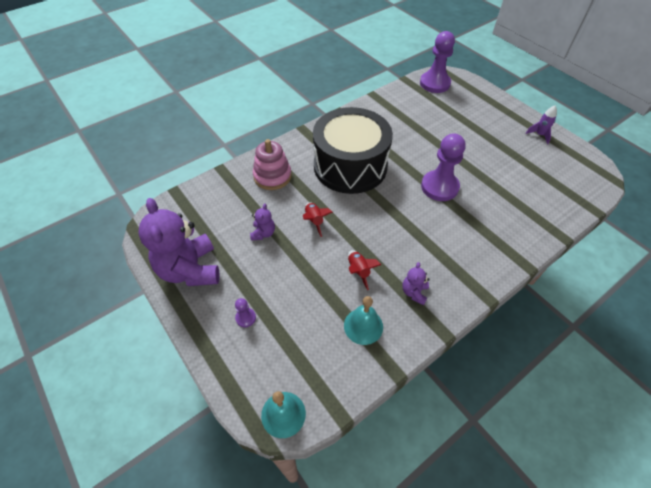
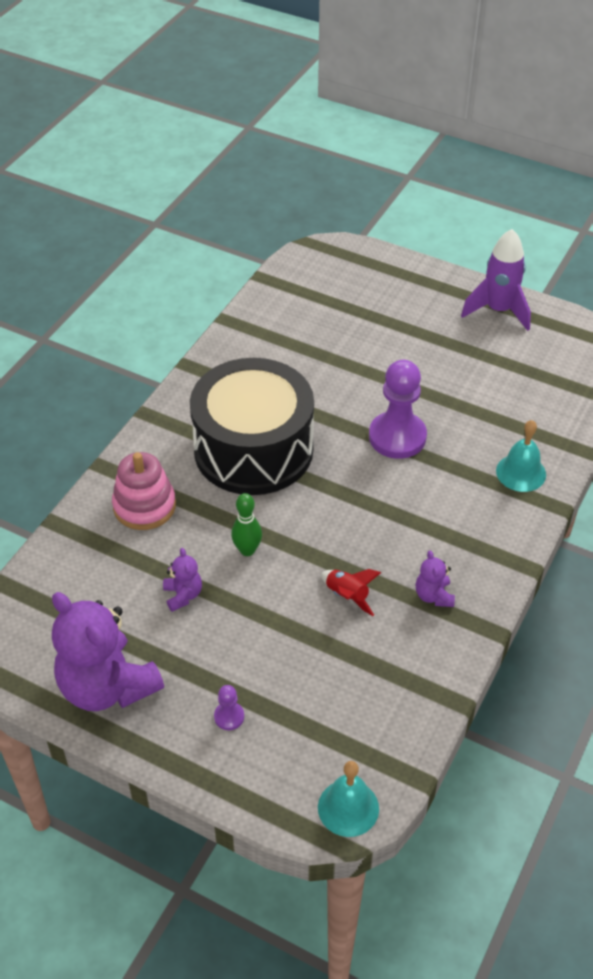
camera: 25 degrees left, 5 degrees down
(314, 221) = (247, 550): red rocket -> green bowling pin
(363, 326) = (390, 663): turquoise bell -> turquoise bell (521, 472)
(434, 83) = (311, 271): purple pawn -> none
(539, 135) = (498, 310): purple rocket -> purple rocket, size x1.82

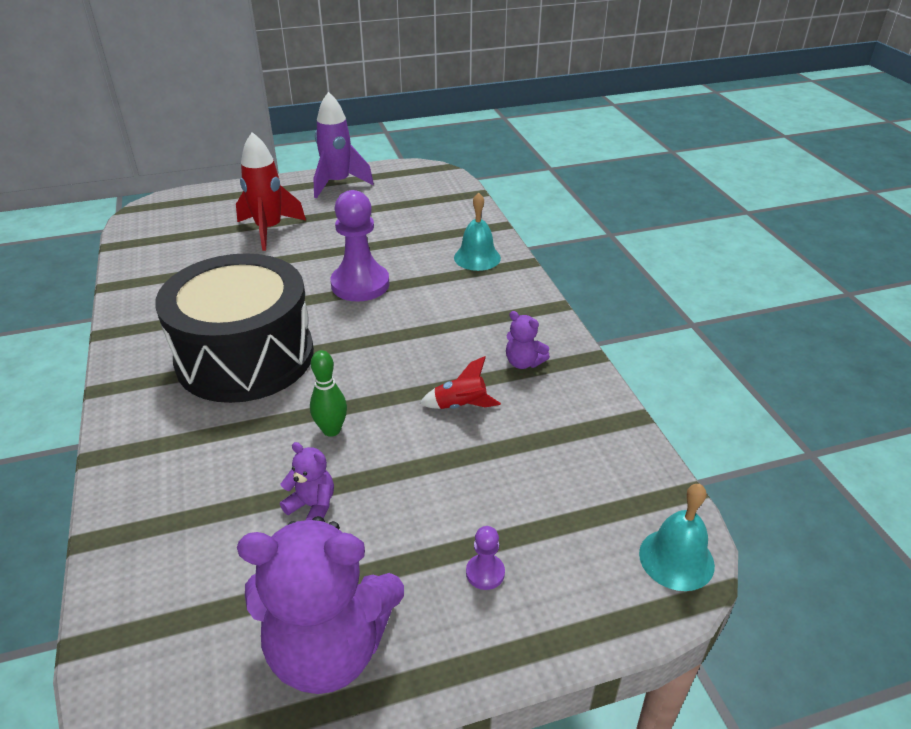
camera: 45 degrees left, 10 degrees down
(144, 506) = (182, 461): pink stacking toy -> none
(388, 332) = (269, 230): none -> red rocket

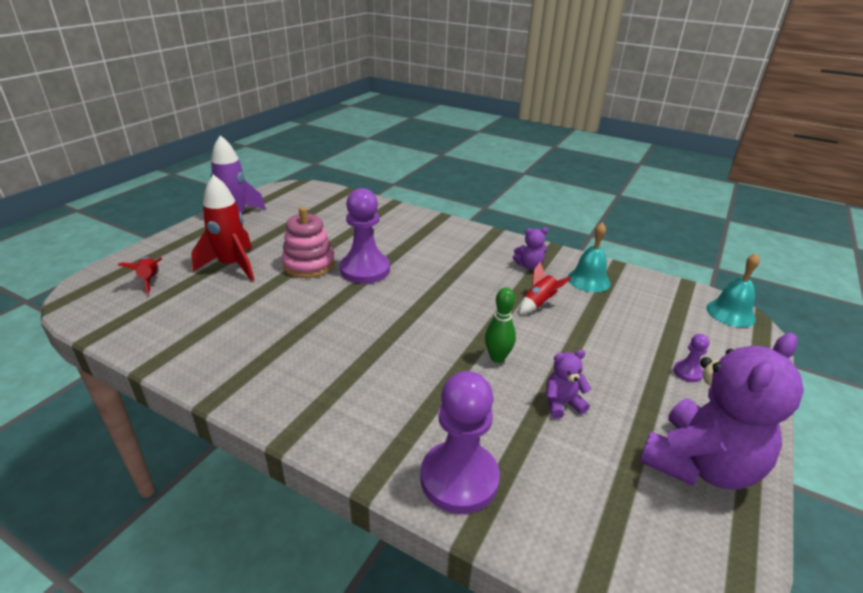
camera: 45 degrees left, 5 degrees down
(146, 498) = (459, 478): none -> purple pawn
(202, 216) = (150, 280): none -> red rocket
(245, 356) = (364, 350): black drum -> none
(324, 257) = (309, 264): none -> pink stacking toy
(477, 257) = (411, 224): turquoise bell -> turquoise bell (588, 280)

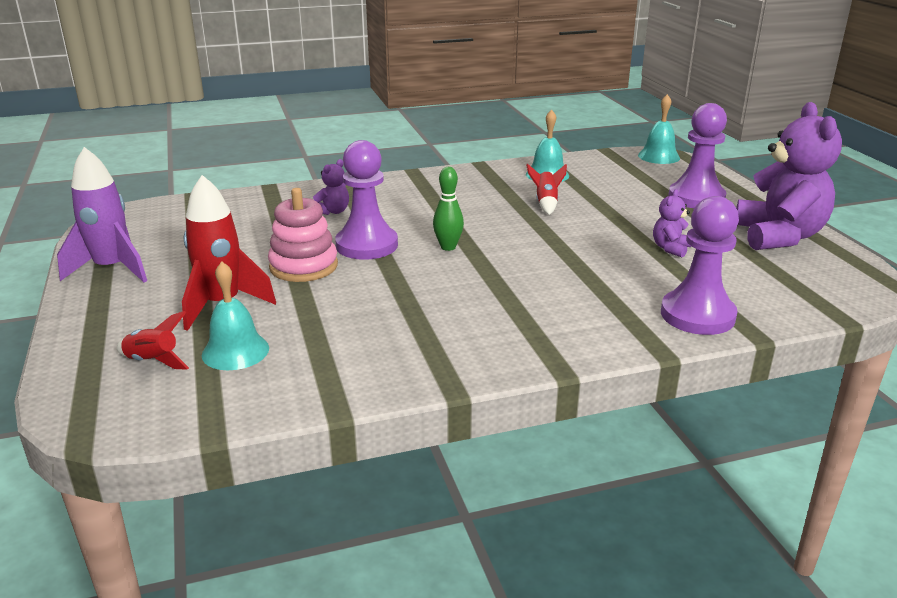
camera: 45 degrees left, 5 degrees down
(184, 297) = (235, 351): none -> turquoise bell
(497, 358) = (587, 246): green bowling pin -> green bowling pin (448, 247)
(529, 266) = (490, 184): purple teddy bear -> purple teddy bear (333, 211)
(687, 372) = (696, 198): purple pawn -> purple pawn, size x2.28

